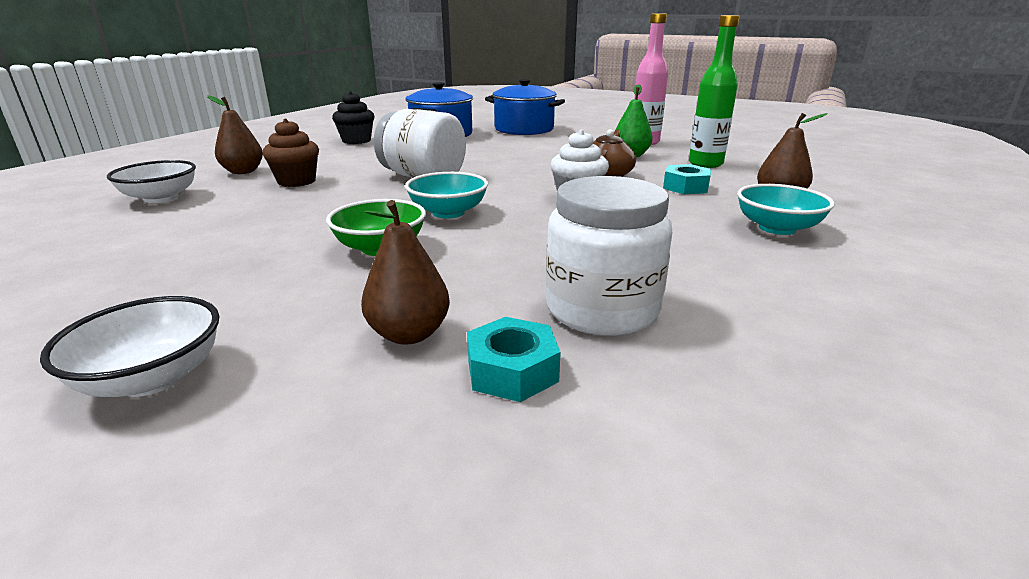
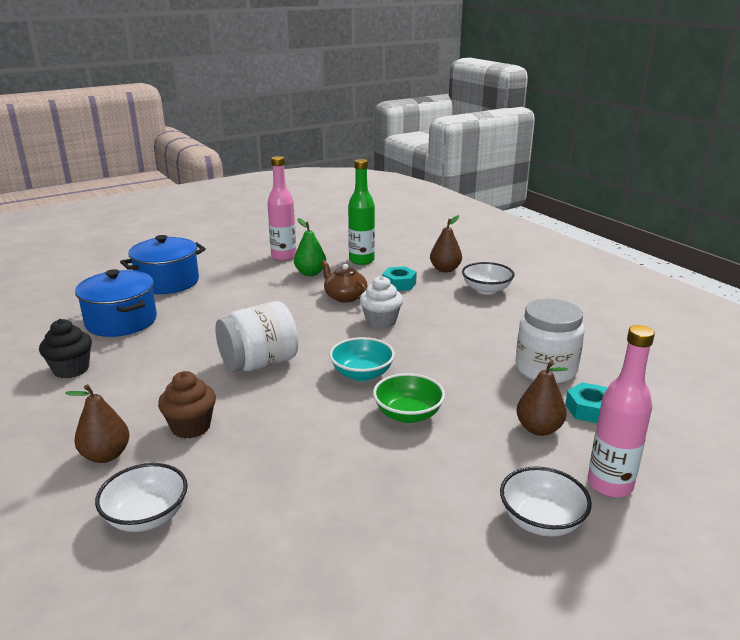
camera: 60 degrees left, 0 degrees up
(267, 432) = (609, 485): none -> pink bottle
(777, 228) = (486, 290): turquoise bowl -> white bowl

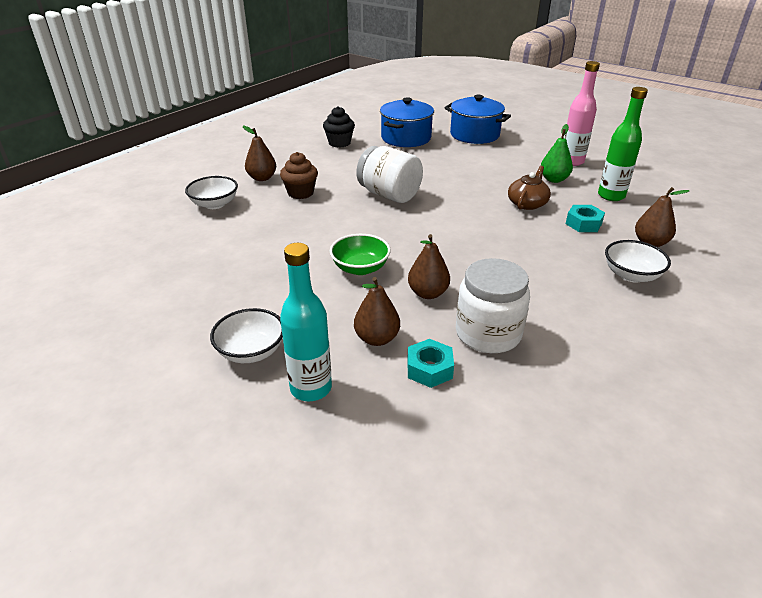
camera: 70 degrees right, 10 degrees up
(362, 374) = (405, 237): turquoise bowl -> none
(381, 322) = (498, 229): white cupcake -> none
(473, 384) = (428, 293): none -> brown pear
(609, 485) = (311, 388): pink bottle -> turquoise bottle

